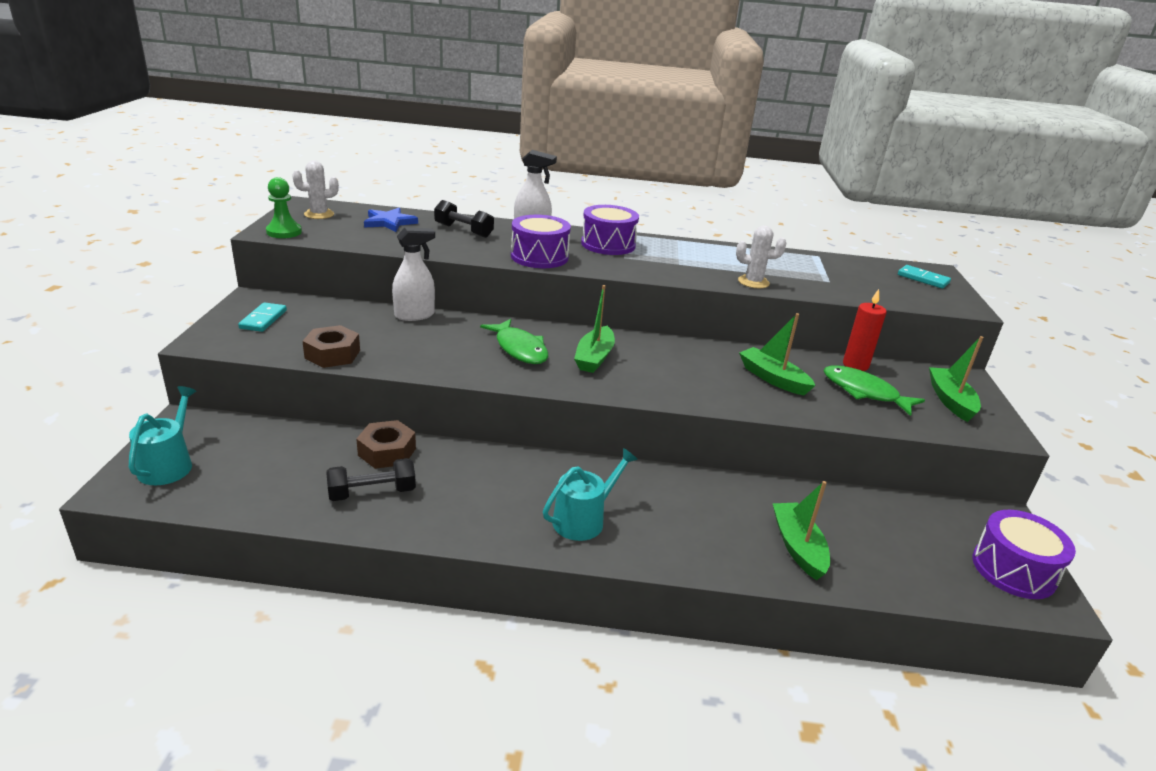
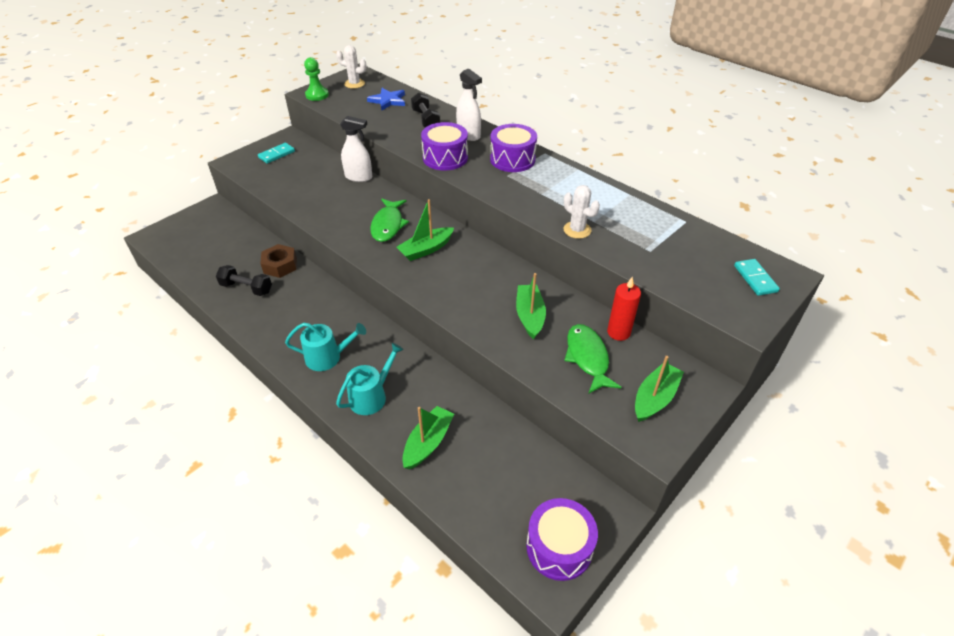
camera: 40 degrees right, 15 degrees up
(168, 465) = (182, 231): turquoise watering can -> turquoise watering can (371, 396)
(332, 354) = (282, 192): brown nut -> none

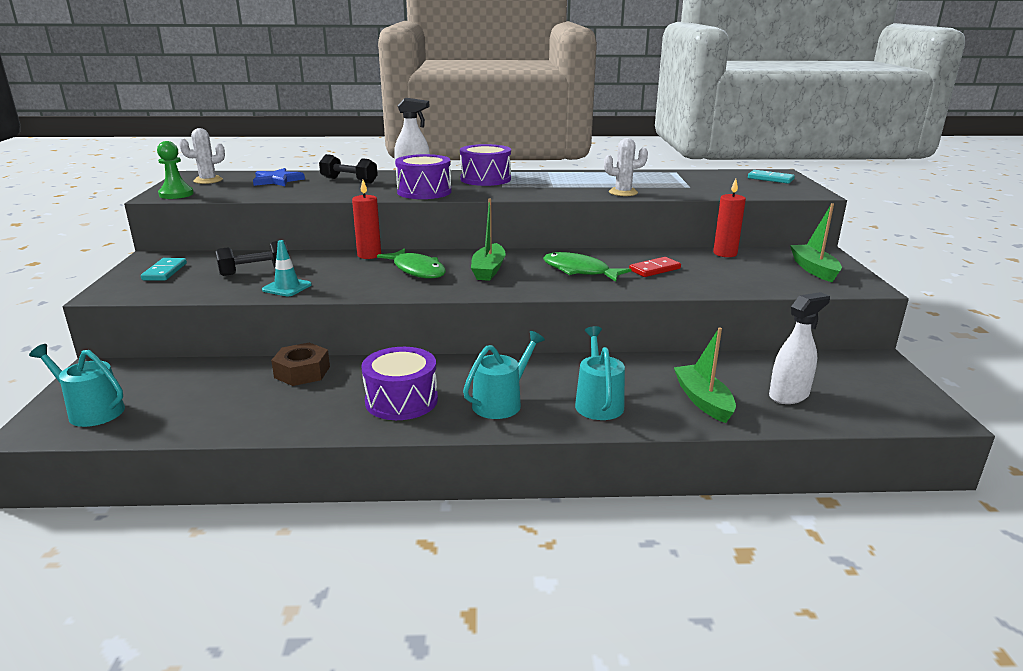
camera: 45 degrees left, 20 degrees down
(179, 237) = (91, 411): none -> turquoise watering can
(246, 288) = (293, 404): black dumbbell -> black dumbbell (255, 271)
(305, 203) = (287, 287): none -> turquoise traffic cone
(359, 177) = (312, 256): white spray bottle -> white spray bottle (789, 395)
(387, 193) = (369, 255): none -> red candle
(530, 316) = (654, 269): green boat -> red domino
(559, 547) = (897, 395): purple drum -> purple drum (401, 400)
(587, 357) = (737, 271): green fish -> green fish (579, 271)

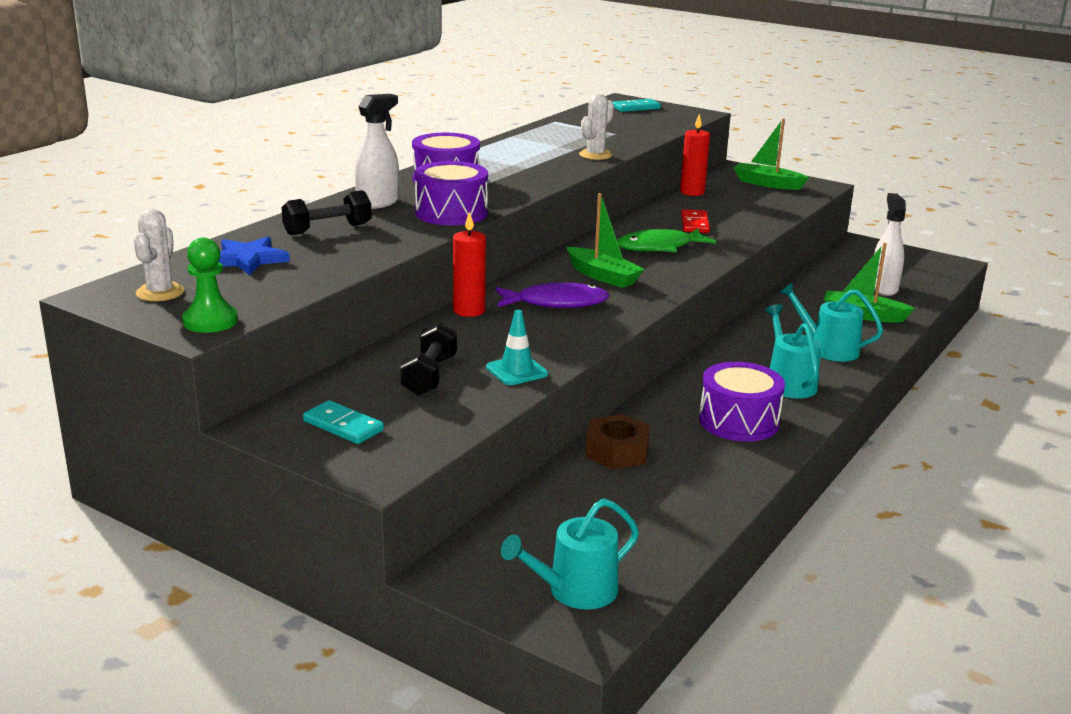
camera: 55 degrees left, 0 degrees up
(417, 270) = (556, 303): green fish -> purple fish

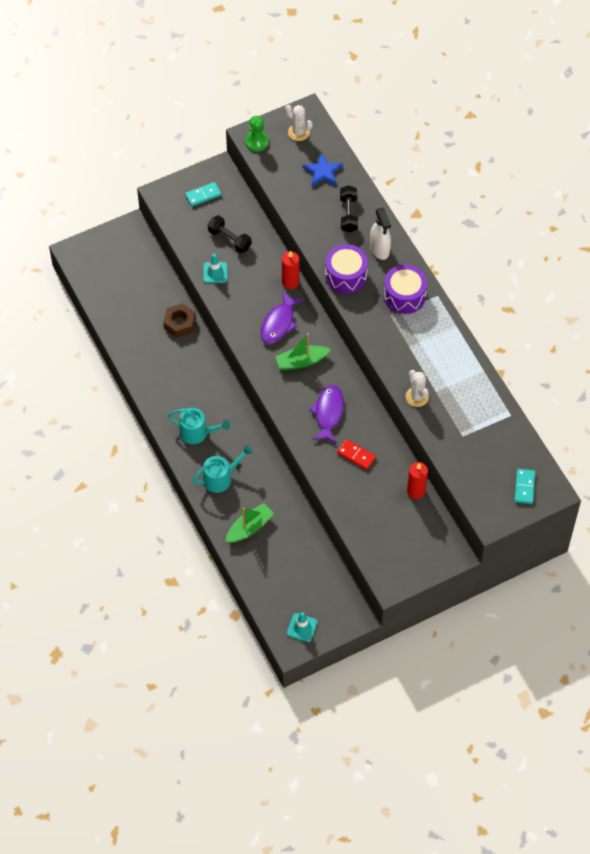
camera: 120 degrees right, 35 degrees up
(575, 591) = (98, 261): turquoise watering can -> none
(659, 247) = (328, 413): green fish -> purple fish
(738, 421) = (175, 386): purple drum -> none
(767, 184) = (410, 551): green boat -> none
(883, 288) = (278, 570): white spray bottle -> none
(923, 263) = (302, 627): none -> turquoise traffic cone

